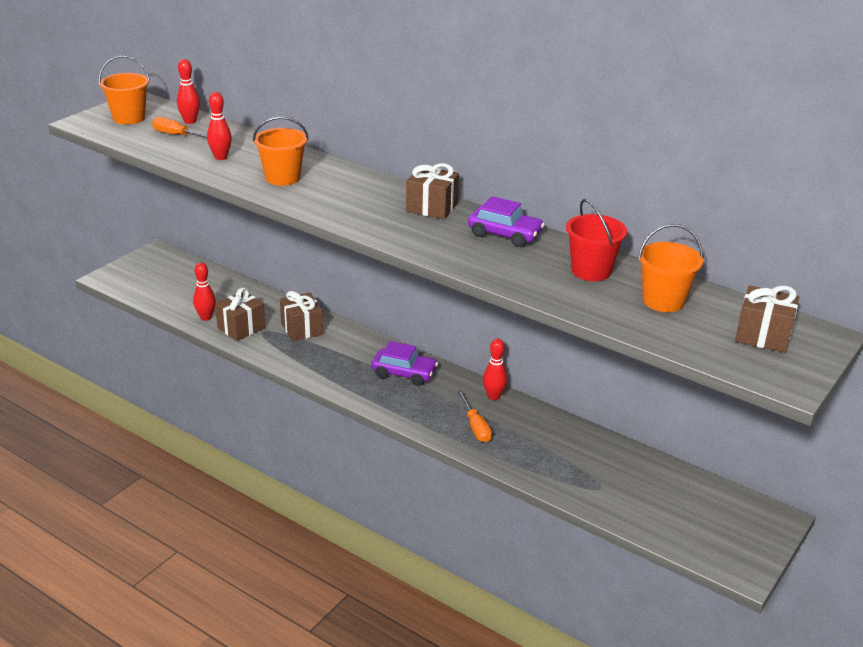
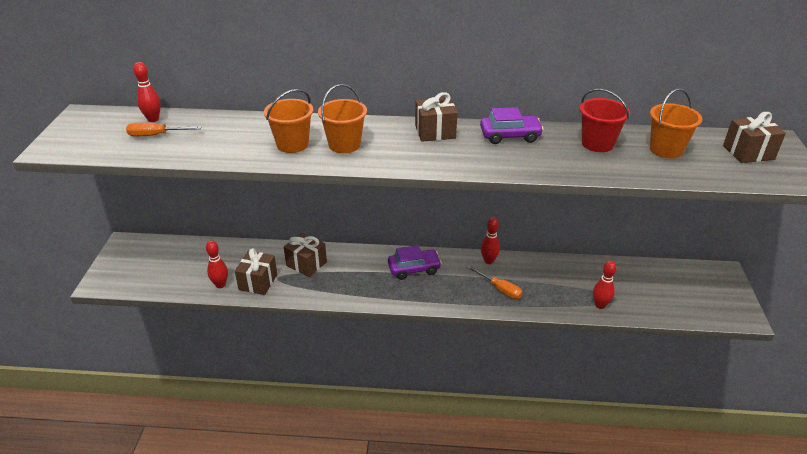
camera: 30 degrees left, 5 degrees up
(129, 118) = (91, 132): orange bucket -> orange bucket (344, 145)
(221, 157) = (219, 143): red bowling pin -> red bowling pin (600, 305)

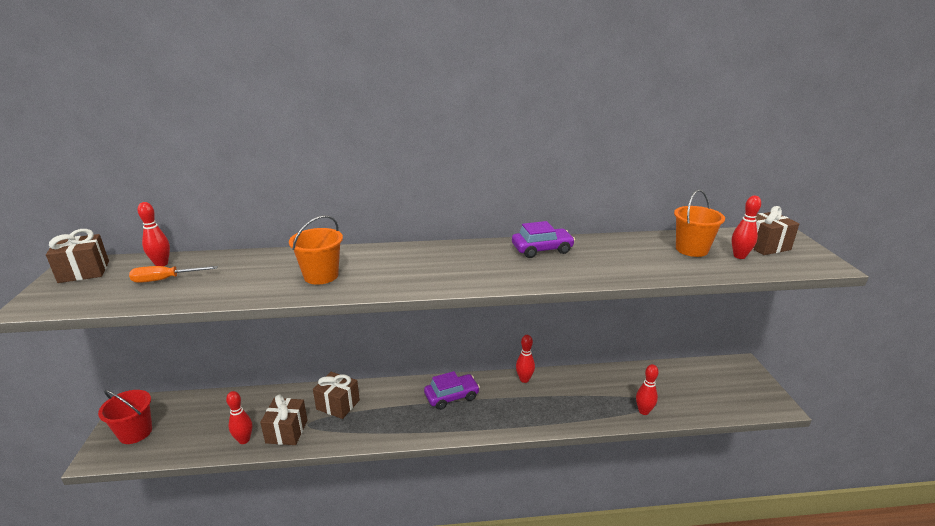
camera: 10 degrees left, 10 degrees down
(344, 145) = (377, 271): orange bucket -> none
(435, 132) = (467, 252): brown gift -> brown gift (84, 272)
(499, 289) = (542, 407): orange screwdriver -> none
(597, 144) = (627, 249): red bucket -> red bucket (135, 432)
(713, 162) = (739, 256): none -> red bowling pin

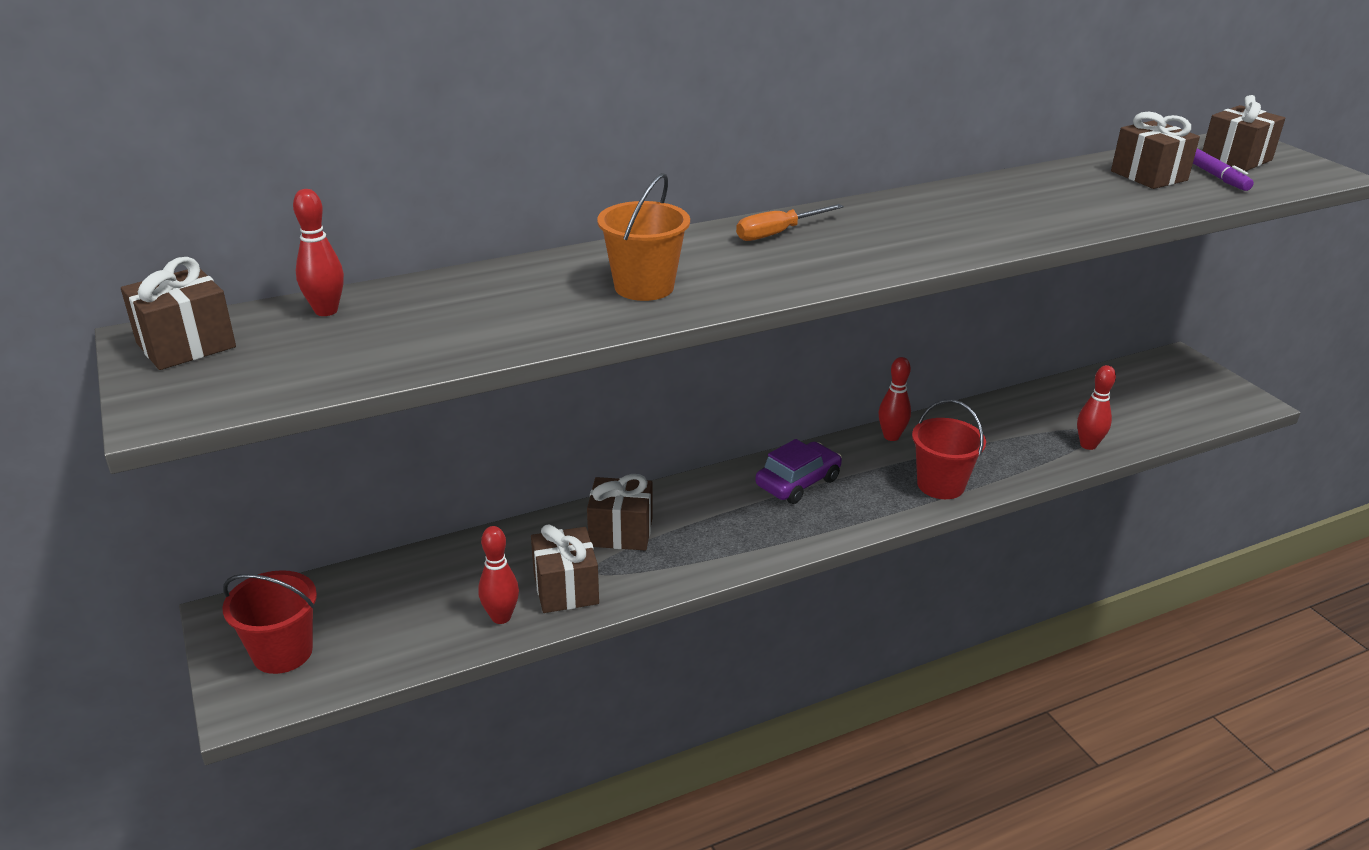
camera: 20 degrees left, 5 degrees up
(165, 279) = (370, 333): orange screwdriver -> orange screwdriver (777, 233)
(533, 417) = (940, 485): none -> red bucket
(542, 249) = (945, 202): purple car -> none
(691, 249) = (1149, 176): orange bucket -> brown gift
(739, 256) = (1217, 177): red bowling pin -> purple marker

